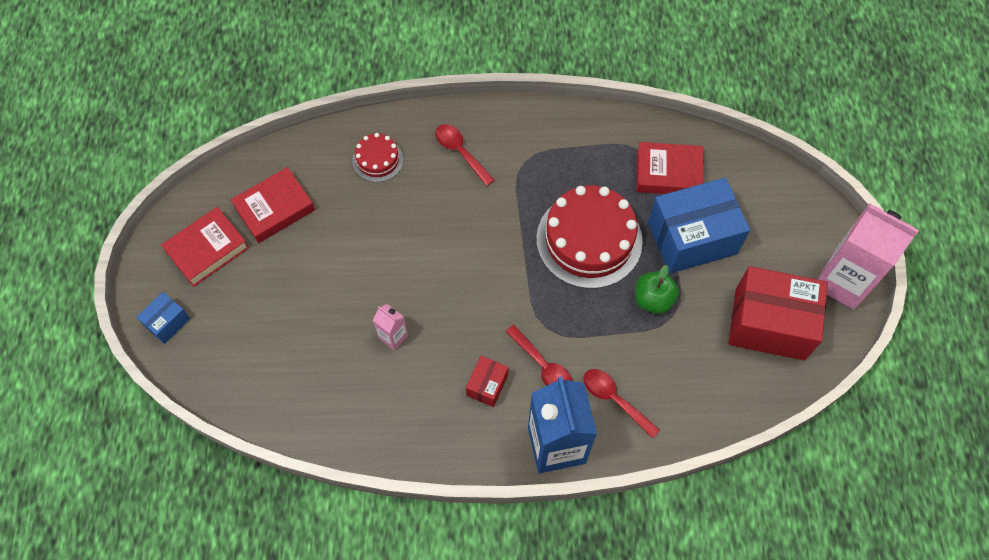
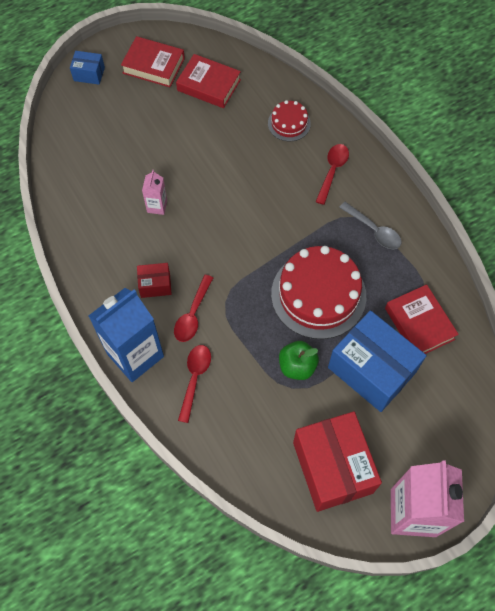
camera: 60 degrees right, 0 degrees up
(549, 154) = (374, 230): none -> grey spoon

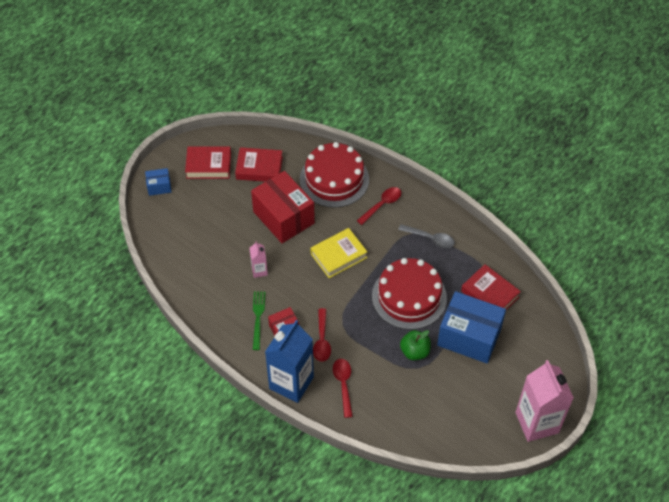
camera: 20 degrees left, 10 degrees down
(131, 261) = (258, 317): none -> green fork
(255, 217) = (338, 256): none -> yellow book
(289, 123) = (334, 179): red cake -> red cake, size x2.00
(332, 171) = (382, 205): red spoon -> red spoon turned 45 degrees clockwise
(332, 467) = (469, 412): red box -> red box (283, 217)

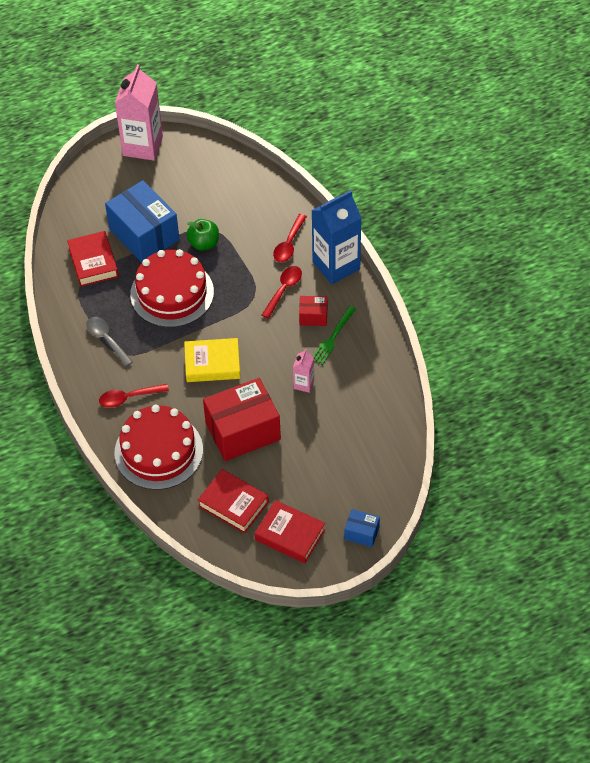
camera: 150 degrees left, 0 degrees up
(283, 217) = (243, 431): red box -> red box turned 75 degrees clockwise

